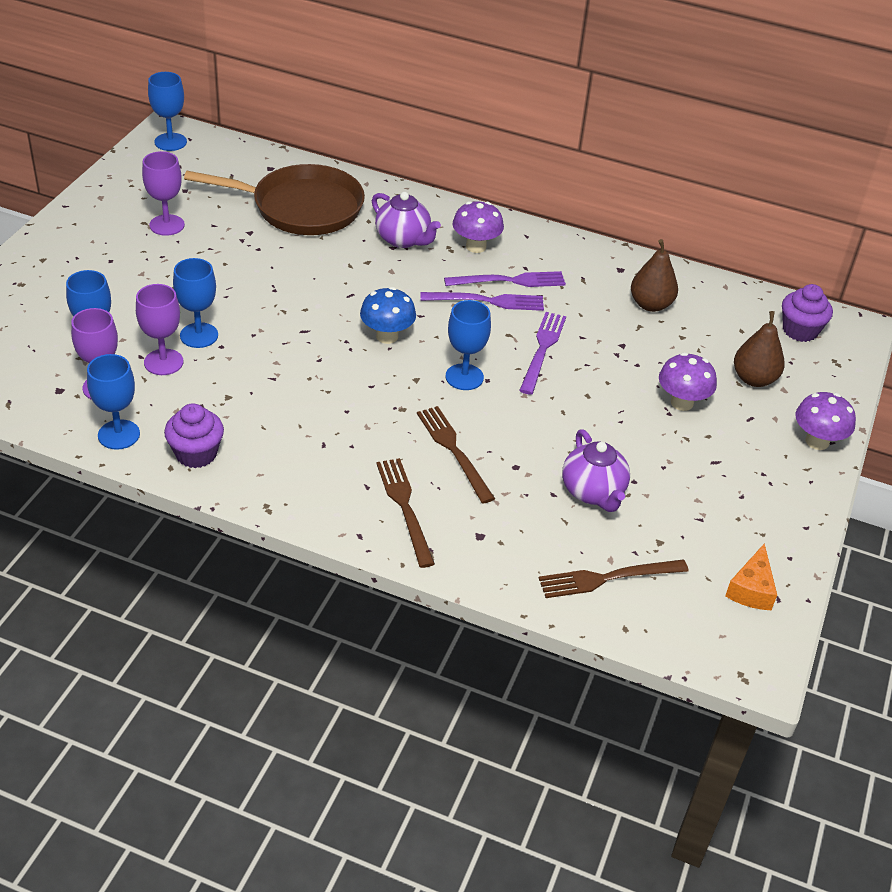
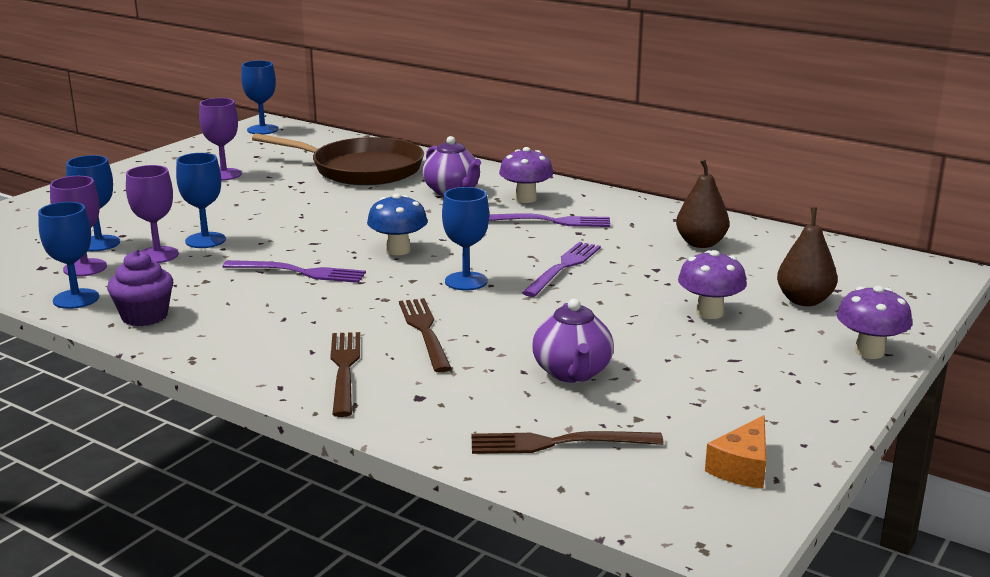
camera: 15 degrees right, 20 degrees down
(487, 301) = (519, 233): purple fork -> purple fork (299, 272)
(800, 330) = (872, 269): purple cupcake -> none

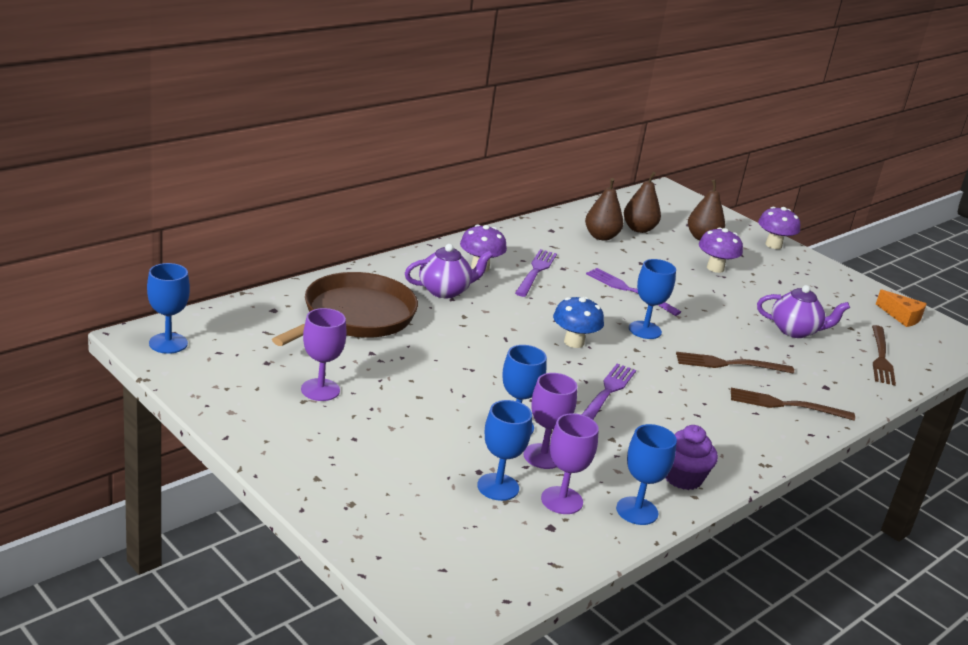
camera: 80 degrees left, 5 degrees up
(763, 261) = (639, 229): none -> brown pear

